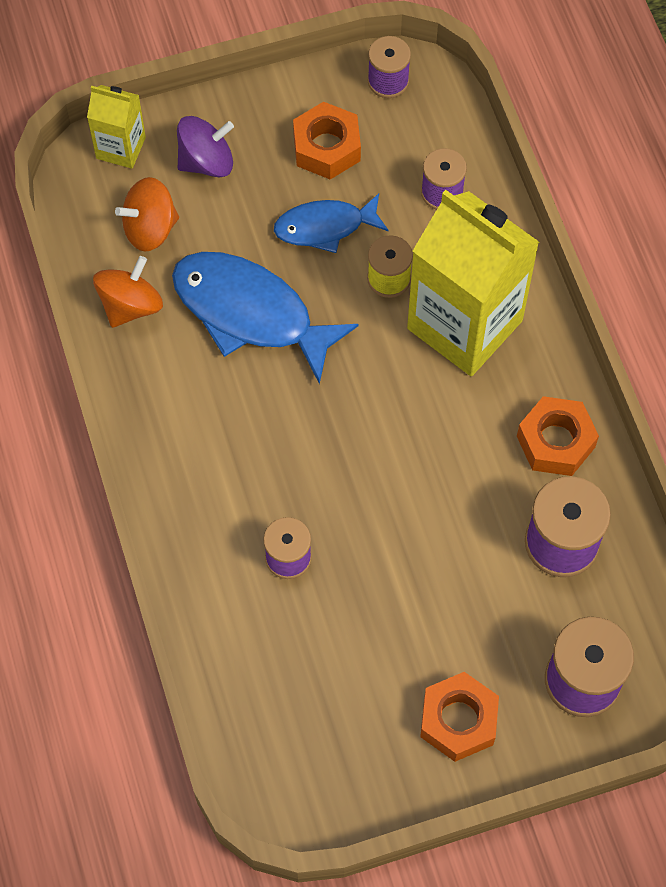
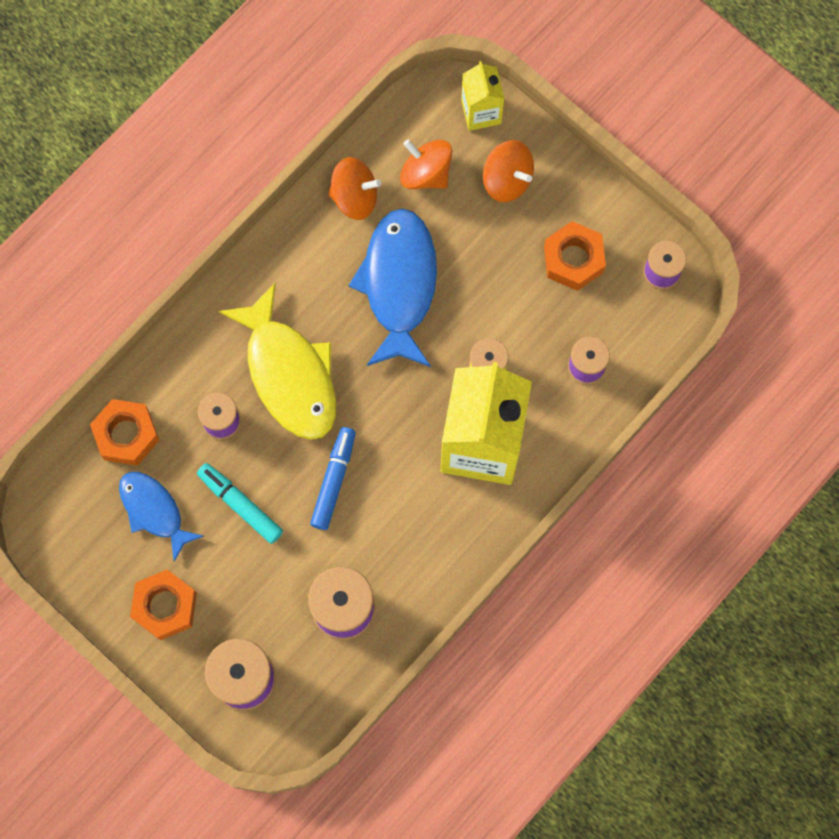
camera: 60 degrees right, 10 degrees up
(206, 162) = (507, 180): purple spinning top -> orange spinning top
(278, 464) = (289, 373): none -> yellow fish
(325, 227) = (503, 297): blue fish -> blue fish (154, 511)
(391, 586) = (240, 505): none -> turquoise marker
(419, 481) = (334, 480): none -> blue marker
(555, 441) = (423, 562): orange nut -> orange nut (126, 435)

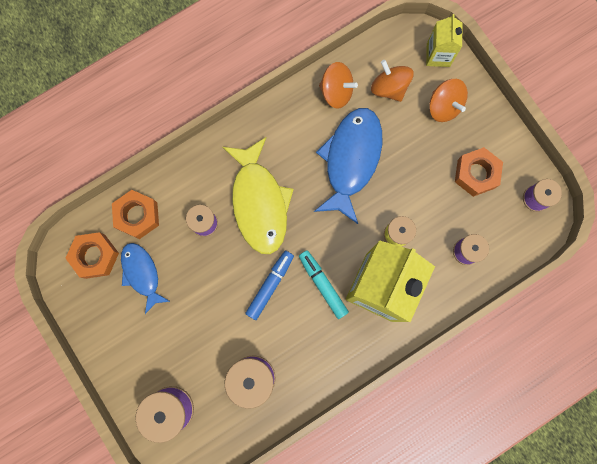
camera: 15 degrees right, 5 degrees up
(165, 606) = (131, 343): orange nut -> orange nut (95, 256)
(240, 505) = (201, 285): turquoise marker -> turquoise marker (322, 285)

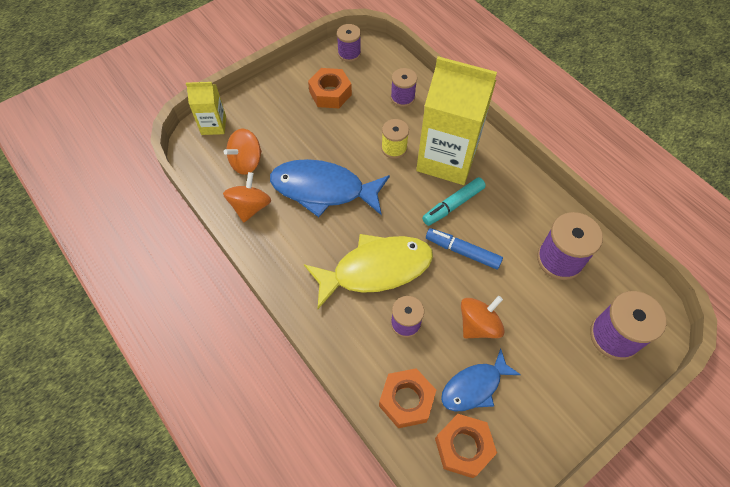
camera: 95 degrees left, 20 degrees down
(444, 106) = (266, 119): orange spinning top -> orange spinning top (478, 325)

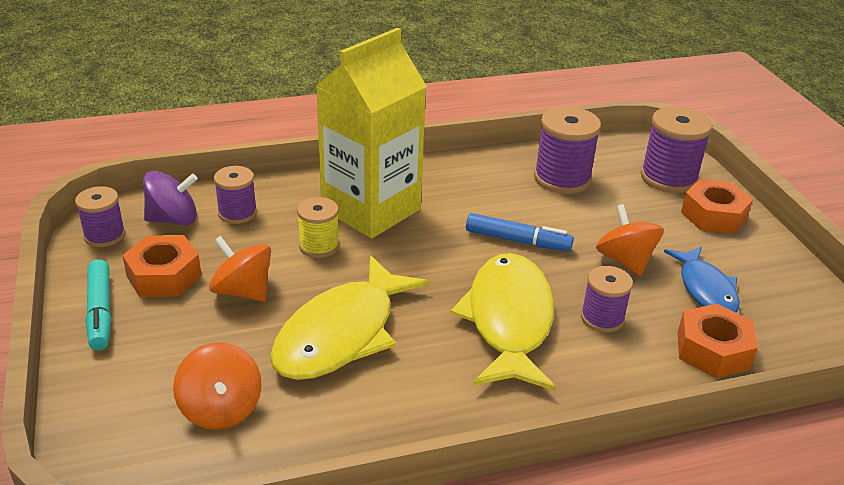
camera: 70 degrees left, 25 degrees down
(213, 125) = (100, 434): yellow carton -> none
(250, 207) = (318, 427): orange spinning top -> orange spinning top (243, 291)
(323, 189) = (342, 333): blue fish -> yellow fish
(379, 73) = (173, 219): none -> purple spinning top
(453, 205) = (445, 226): turquoise marker -> turquoise marker (100, 312)
(462, 251) = (517, 241): blue marker -> blue marker turned 120 degrees counterclockwise
(463, 447) = (782, 322): orange nut -> orange nut (713, 215)

